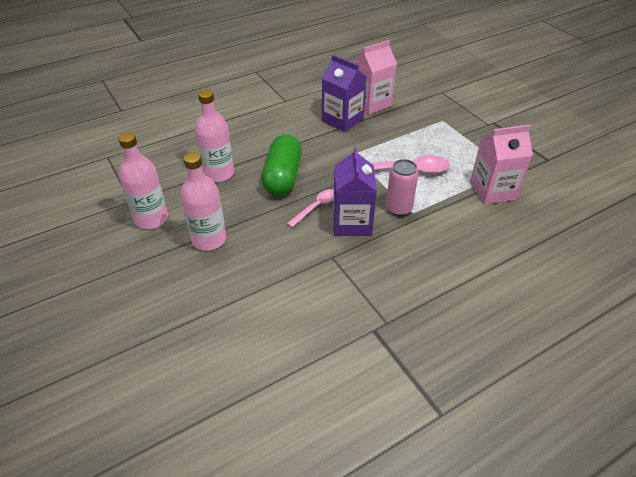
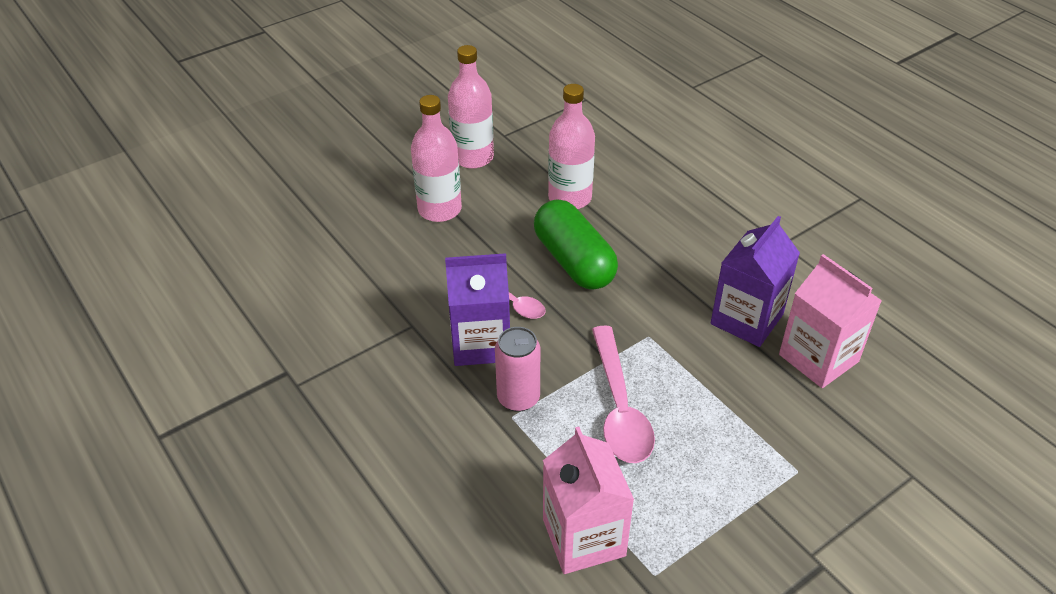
camera: 85 degrees right, 0 degrees up
(283, 177) = (574, 261): green capsule -> green capsule turned 60 degrees clockwise

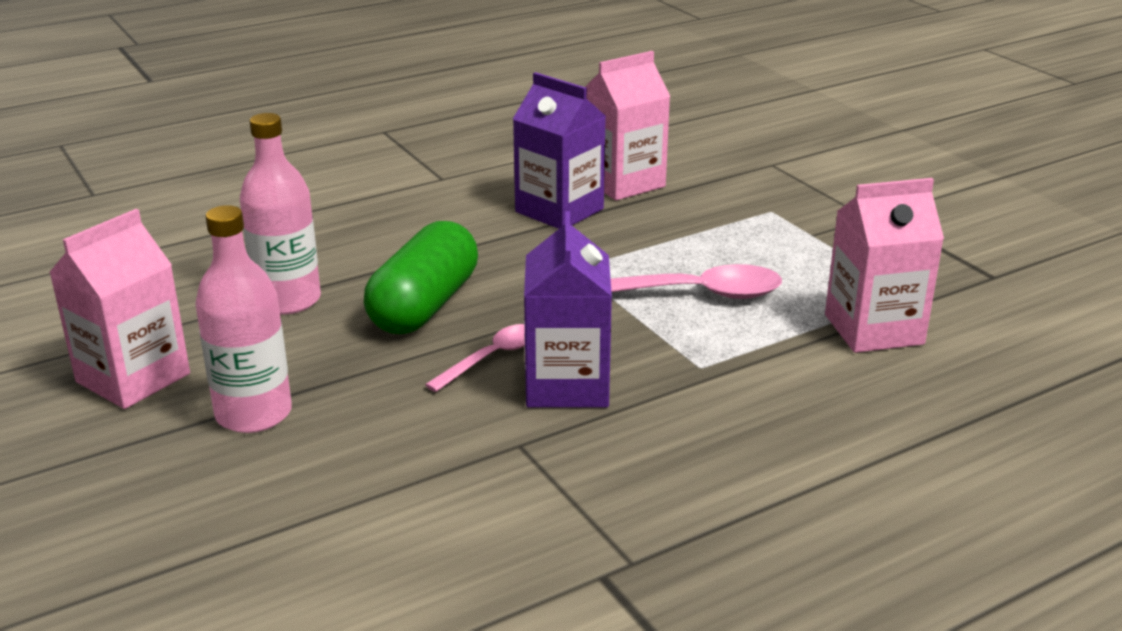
camera: 85 degrees left, 15 degrees down
(473, 157) = (133, 378): pink bottle -> pink carton
(518, 398) = (669, 360): pink can -> none
(574, 261) = (424, 306): green capsule -> green capsule turned 45 degrees counterclockwise

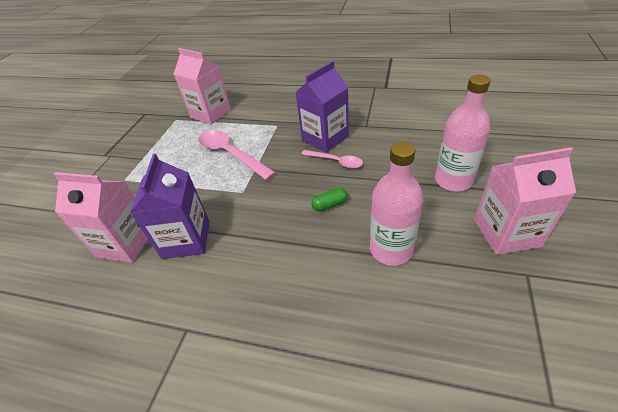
camera: 130 degrees left, 15 degrees up
(424, 306) = (330, 205): green capsule -> green capsule, size x0.41
(491, 358) = (336, 161): pink spoon -> pink spoon turned 150 degrees counterclockwise

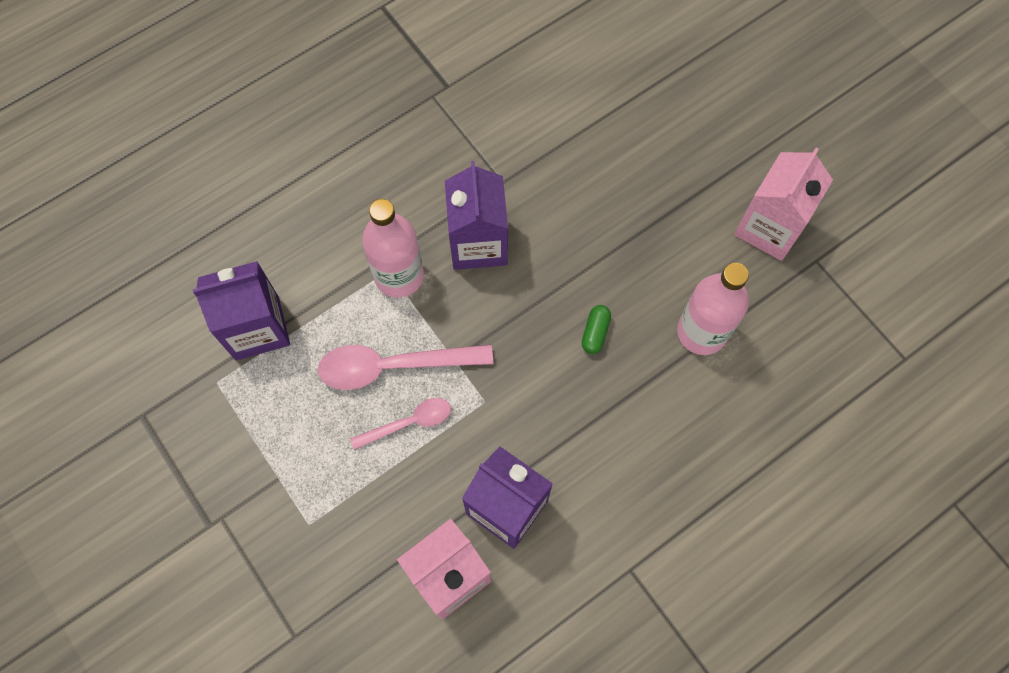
camera: 55 degrees left, 25 degrees up
(210, 113) = (257, 328): pink carton -> purple carton
(336, 161) = (533, 269): pink spoon -> pink spoon (409, 423)
(453, 180) = (674, 197): pink bottle -> pink bottle (399, 276)

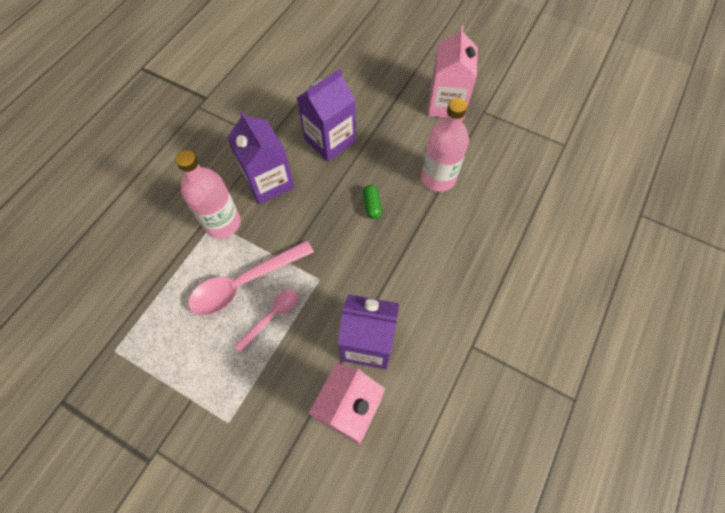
camera: 25 degrees left, 5 degrees down
(257, 328) = (131, 299): purple carton -> purple carton (330, 140)

